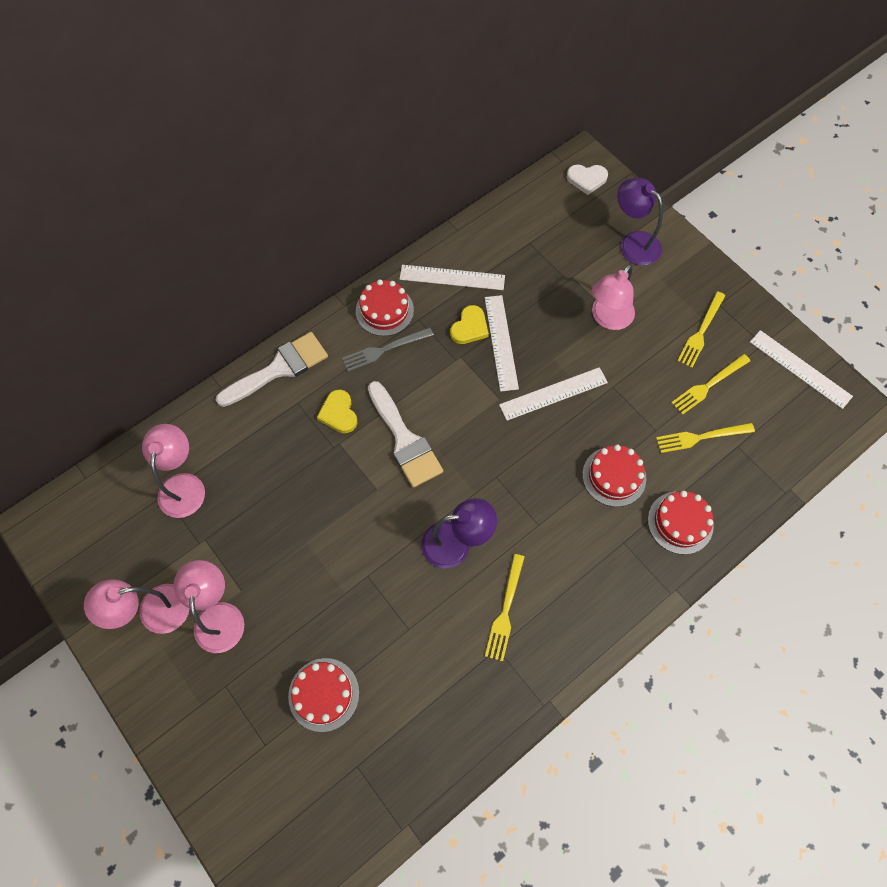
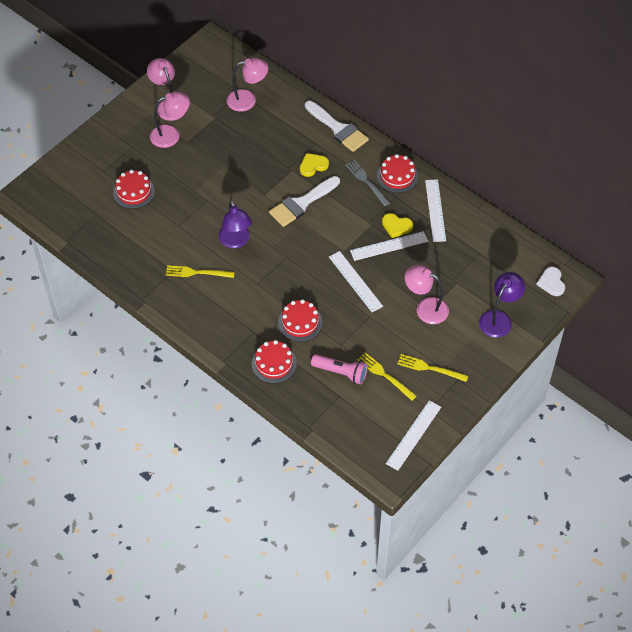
camera: 80 degrees right, 10 degrees down
(701, 437) = (341, 372): yellow fork -> pink flashlight

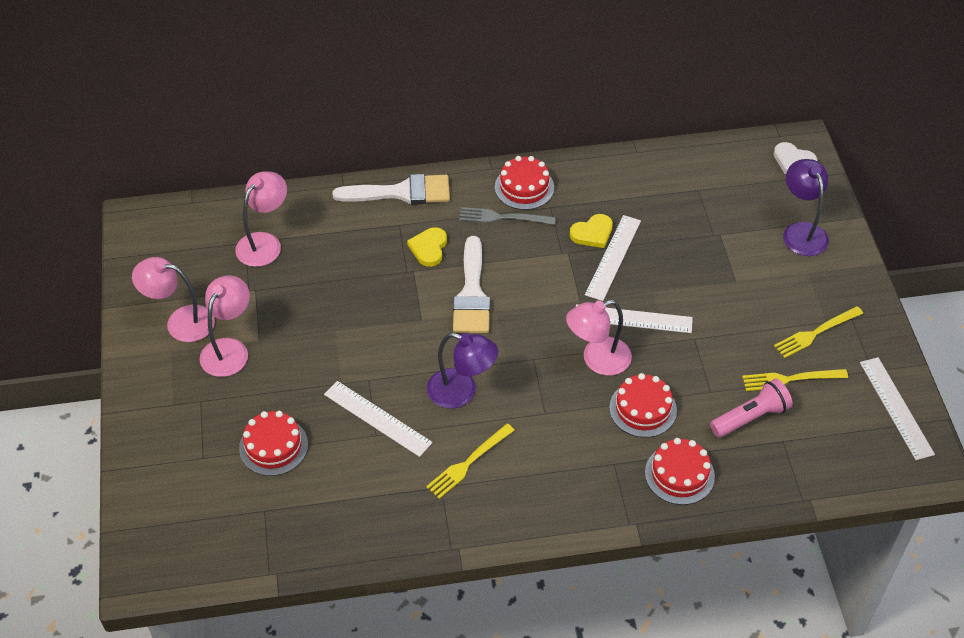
camera: 50 degrees left, 5 degrees down
(425, 308) = (729, 282): pink lamp -> pink lamp (597, 360)
(435, 210) = (604, 187): white ruler -> white ruler (377, 418)

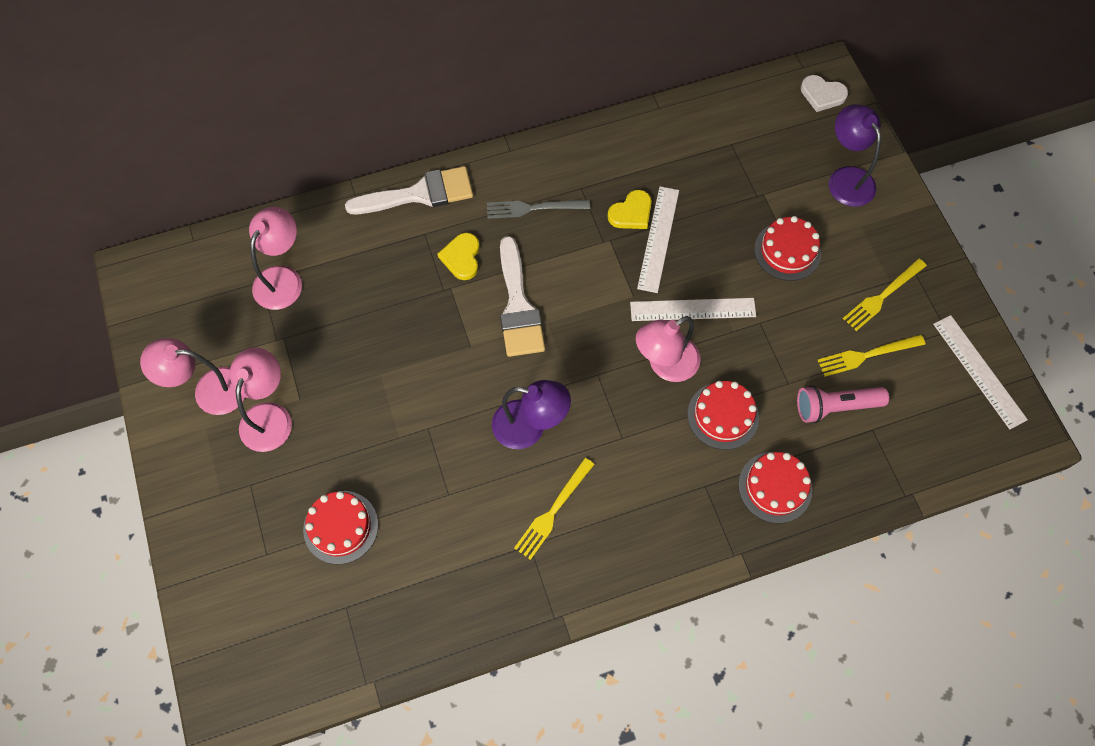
camera: 10 degrees left, 15 degrees up
(377, 418) = (446, 474): white ruler -> none
(524, 187) = (549, 168): red cake -> red cake (787, 251)
(751, 417) = (835, 407): pink flashlight -> pink flashlight turned 150 degrees counterclockwise

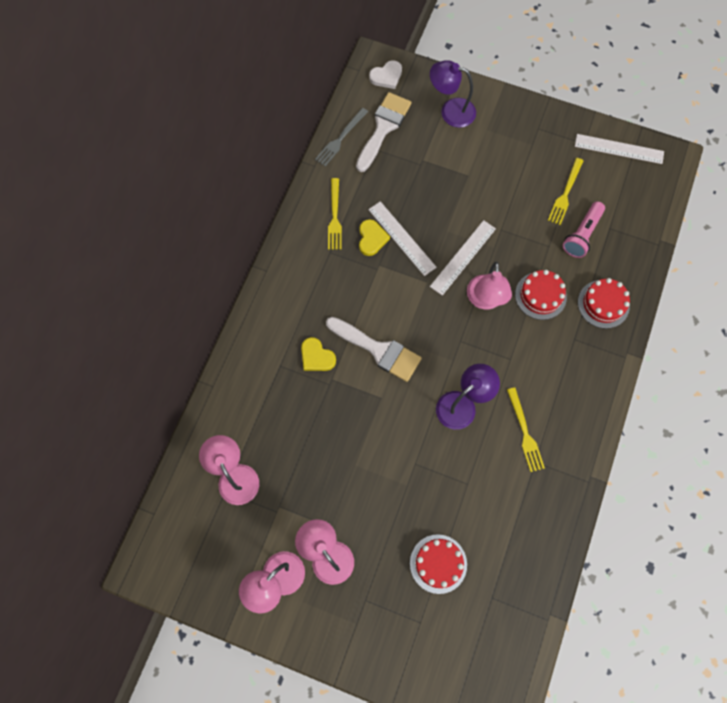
camera: 50 degrees left, 5 degrees up
(419, 194) = (248, 347): white brush -> white brush (383, 128)
(533, 208) = (319, 289): grey fork -> grey fork (340, 139)
(787, 251) = (469, 178): red cake -> none
(882, 296) = (537, 156): yellow fork -> yellow fork (334, 217)

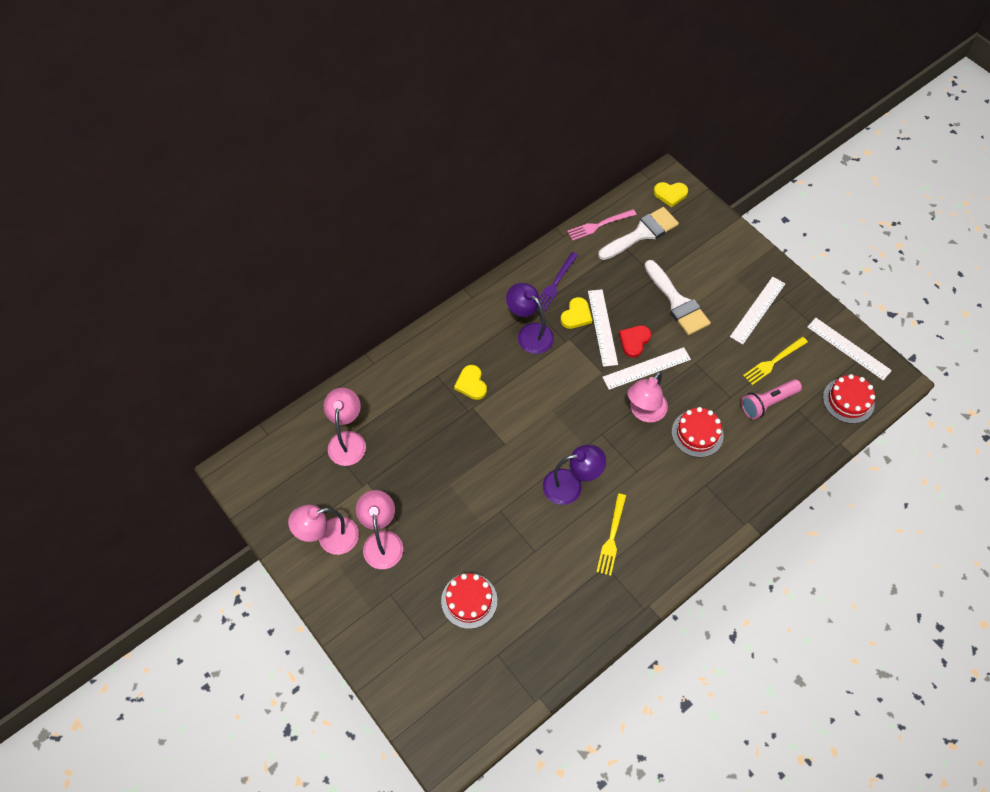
camera: 30 degrees right, 10 degrees down
(334, 217) = (555, 283): yellow fork -> purple fork
(340, 139) = (599, 225): grey fork -> pink fork
(378, 350) = (526, 405): white brush -> white brush (677, 302)
(386, 76) = (670, 194): white heart -> yellow heart
(437, 237) = (634, 341): none -> red heart
(450, 111) = (710, 246): purple lamp -> purple lamp (529, 333)
(525, 151) = (757, 310): none -> white ruler
(603, 304) = (751, 469): red cake -> red cake (848, 400)

